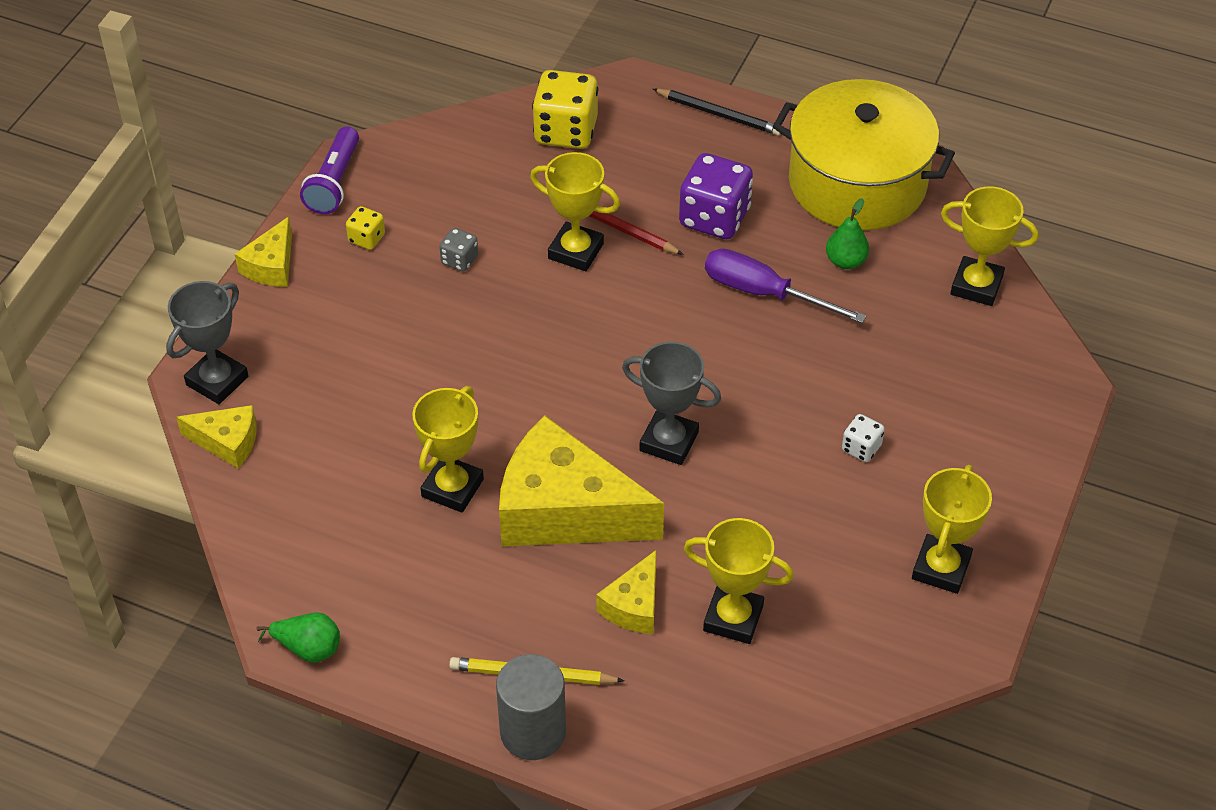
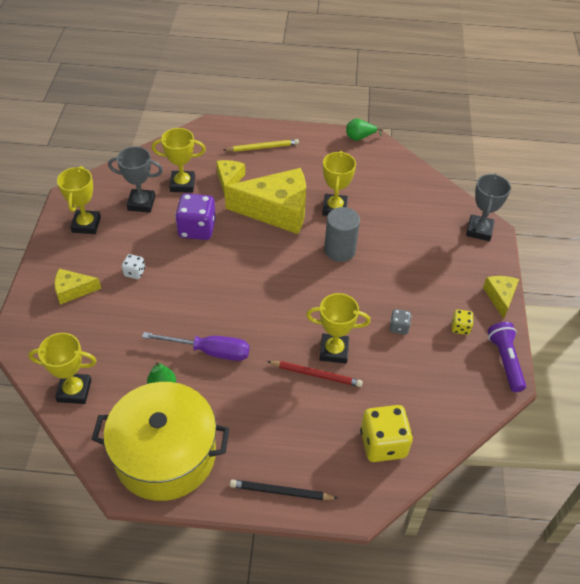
camera: 160 degrees right, 0 degrees up
(227, 442) = (452, 204): yellow cheese -> yellow cheese (73, 290)
(533, 732) = (254, 130): grey cylinder -> grey cylinder (339, 250)
(669, 441) = (237, 253): grey trophy -> grey trophy (141, 203)
(714, 218) = (256, 398): purple dice -> purple dice (197, 229)

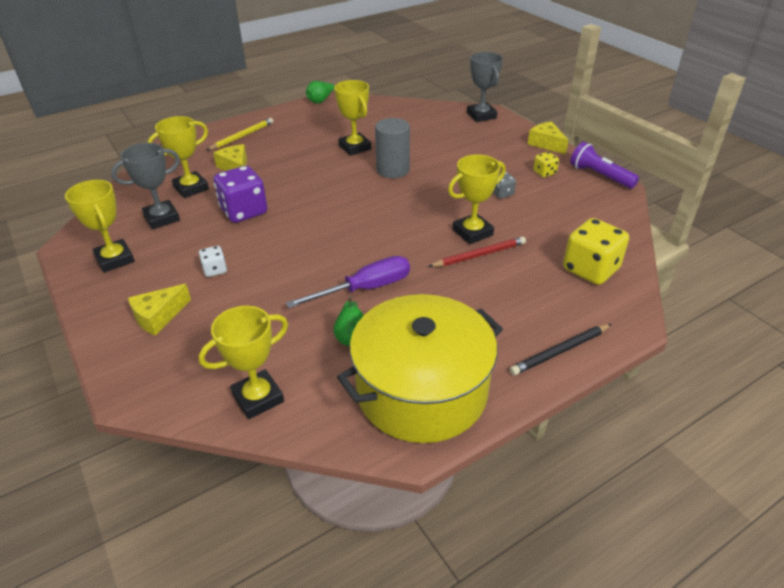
camera: 35 degrees left, 10 degrees down
(277, 210) = (306, 169): yellow cheese -> none

